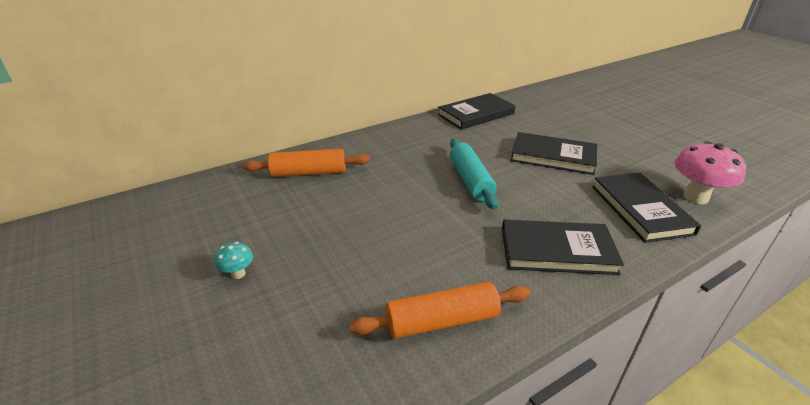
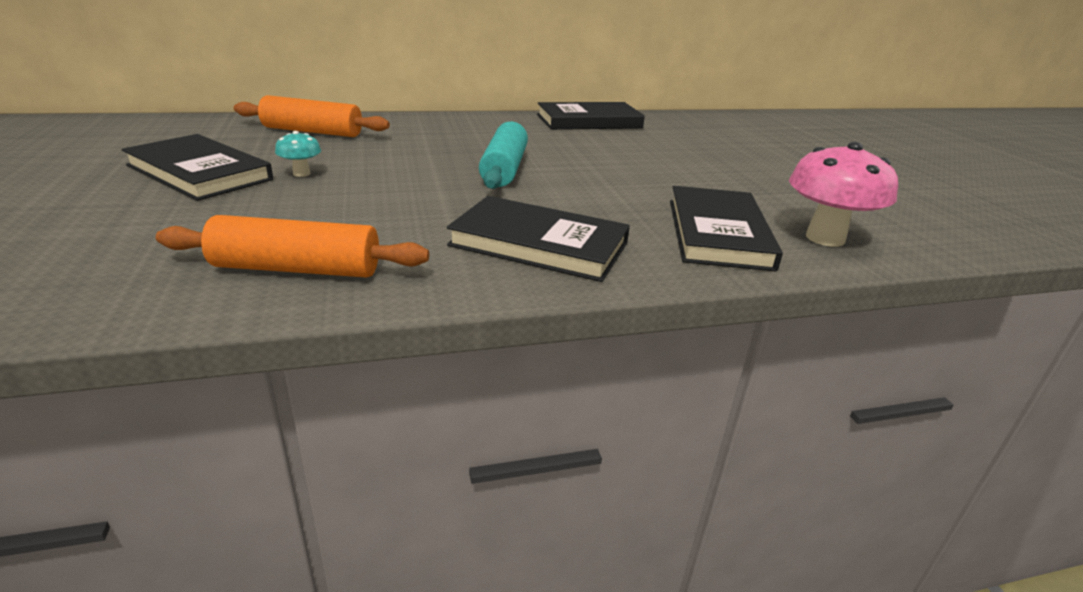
camera: 15 degrees right, 5 degrees down
(238, 274) = (121, 187): turquoise mushroom -> turquoise mushroom (301, 174)
(553, 156) = (648, 169): black book -> black book (199, 172)

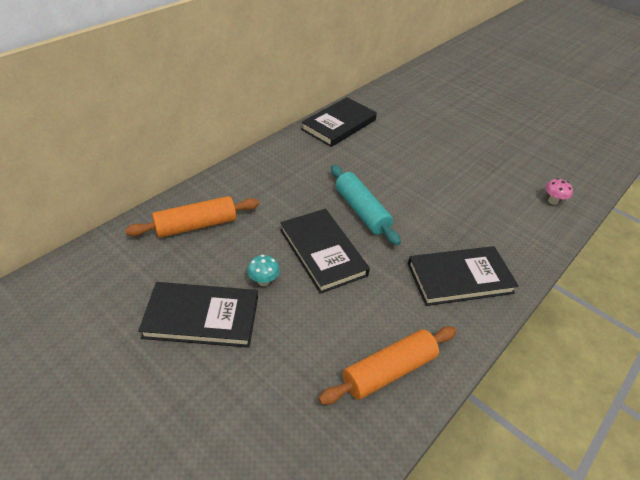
camera: 35 degrees left, 15 degrees up
(718, 233) = (514, 221): black book -> black book (322, 252)
(825, 238) = (553, 201): pink mushroom -> pink mushroom, size x0.49

